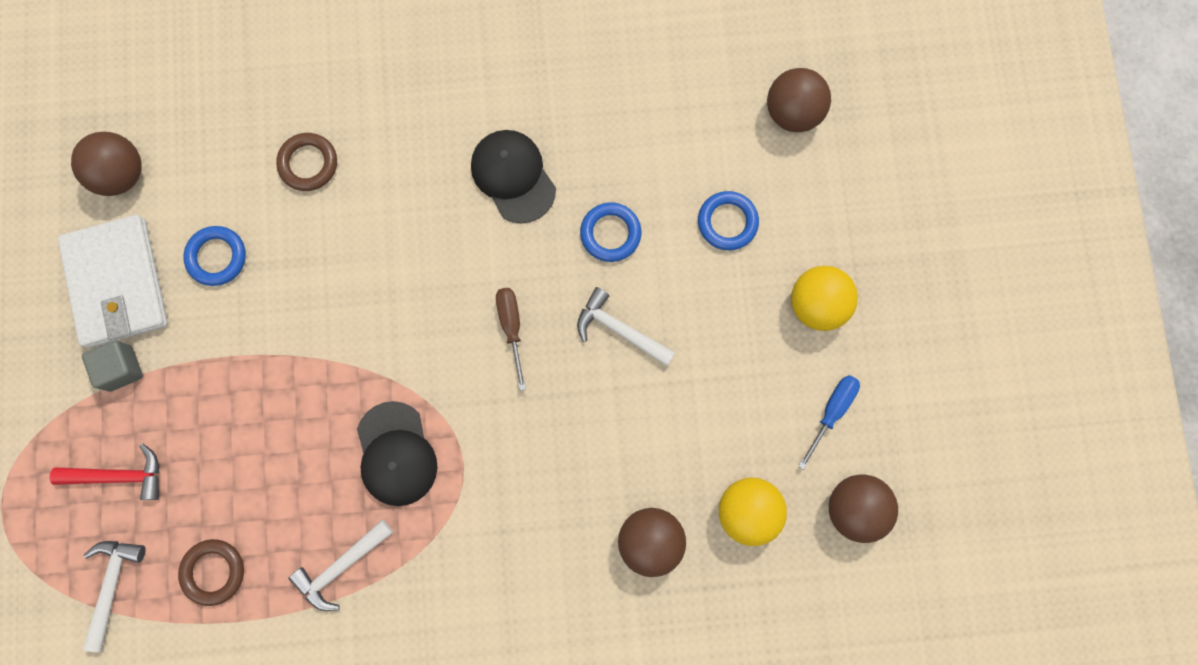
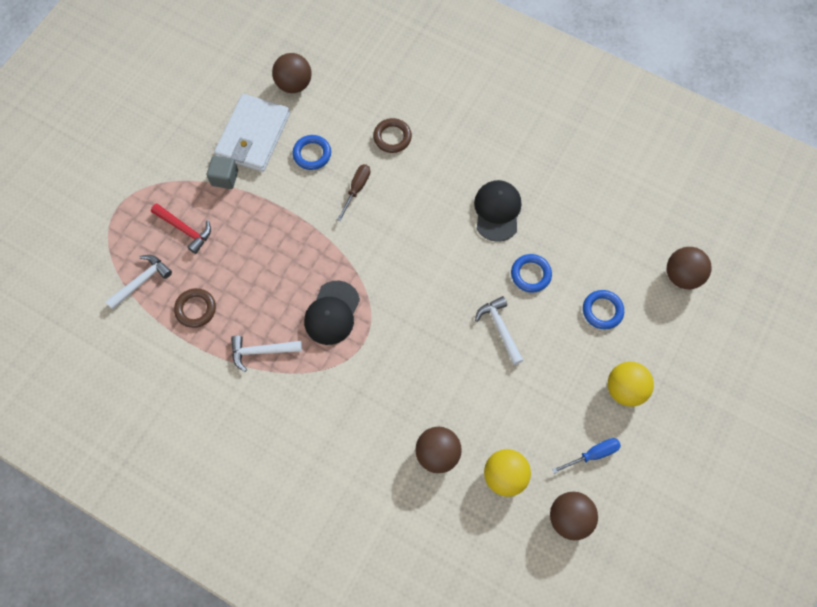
camera: 35 degrees right, 10 degrees down
(511, 327) = (441, 288): brown screwdriver -> brown screwdriver (356, 189)

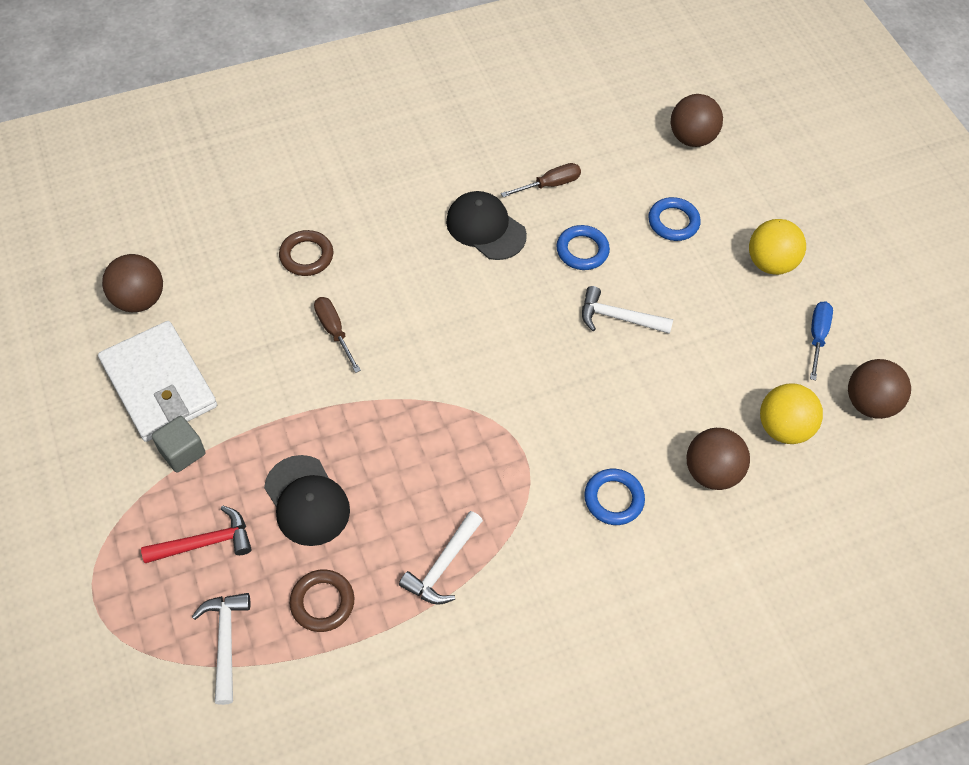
camera: 55 degrees left, 10 degrees down
(312, 154) = (246, 343): blue ring -> blue ring (613, 499)
(332, 313) = (461, 459): black cap -> black cap (307, 501)
(563, 222) = (550, 184): none -> brown screwdriver

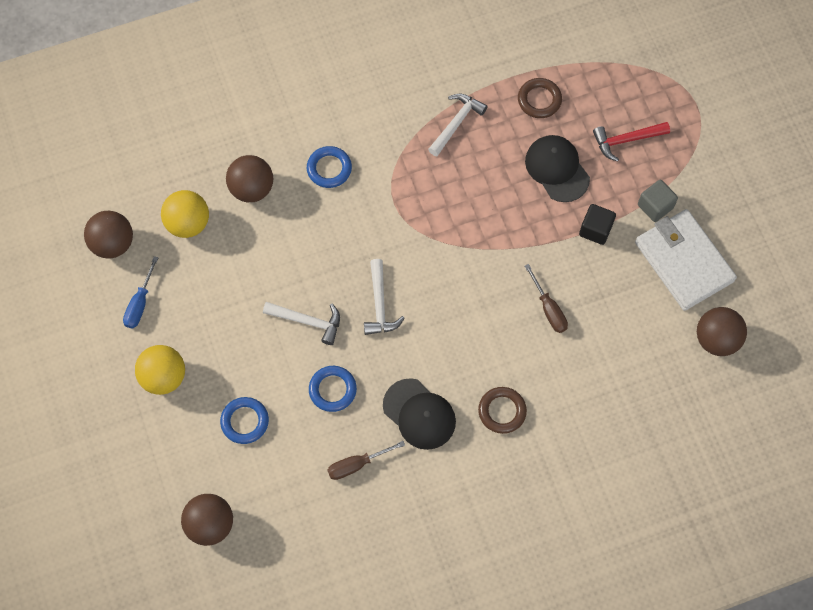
camera: 175 degrees left, 10 degrees up
(226, 641) = (601, 76): white hammer -> white hammer (379, 304)
(265, 422) = (595, 229): none -> black cube
(306, 256) = (579, 383): brown ring -> brown ring (502, 411)

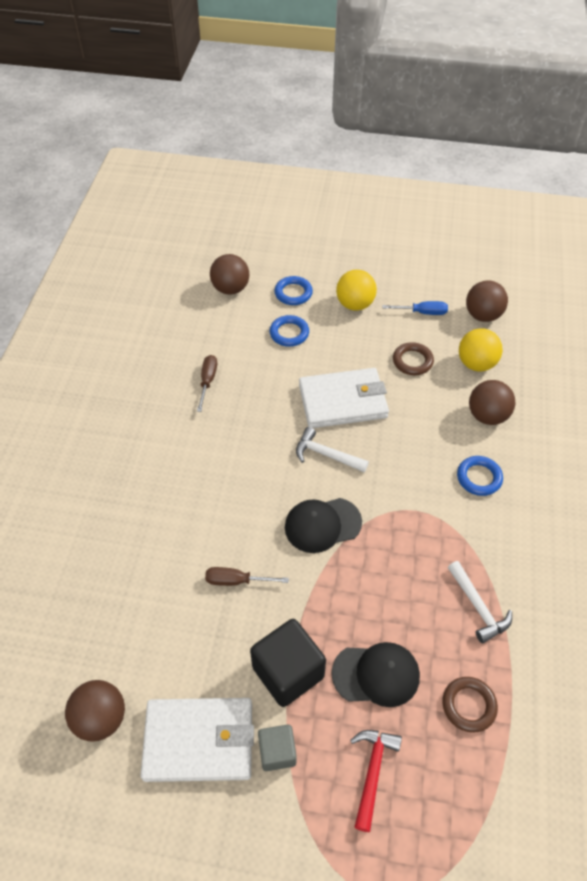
camera: 120 degrees right, 15 degrees down
(140, 303) = (422, 312): blue screwdriver -> blue screwdriver turned 135 degrees clockwise
(307, 321) = (343, 401): white hammer -> white wallet
(332, 390) = (276, 392): blue ring -> blue ring (293, 293)
(419, 414) = (215, 437): black cap -> black cap (322, 525)
(502, 411) = (174, 494): brown ring -> brown ring (412, 361)
(595, 229) = (288, 672): black cube -> black cube, size x1.72

